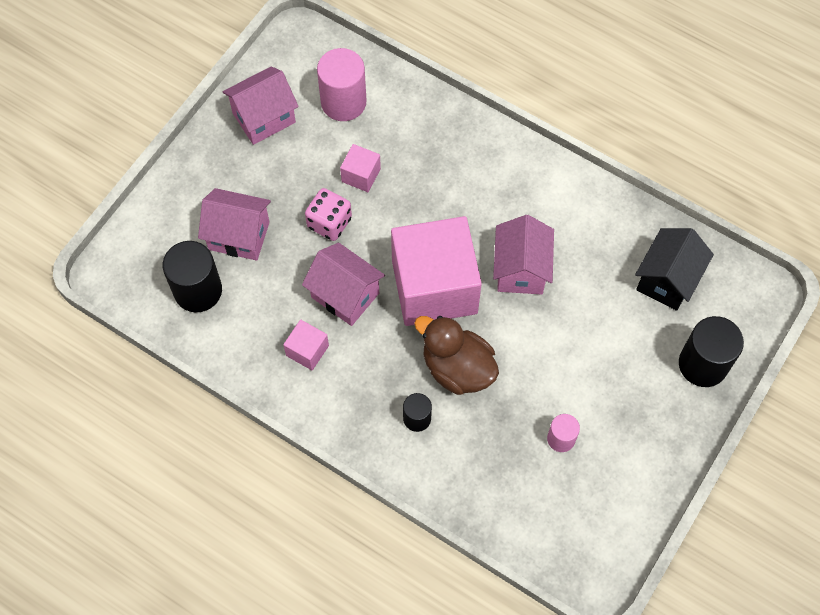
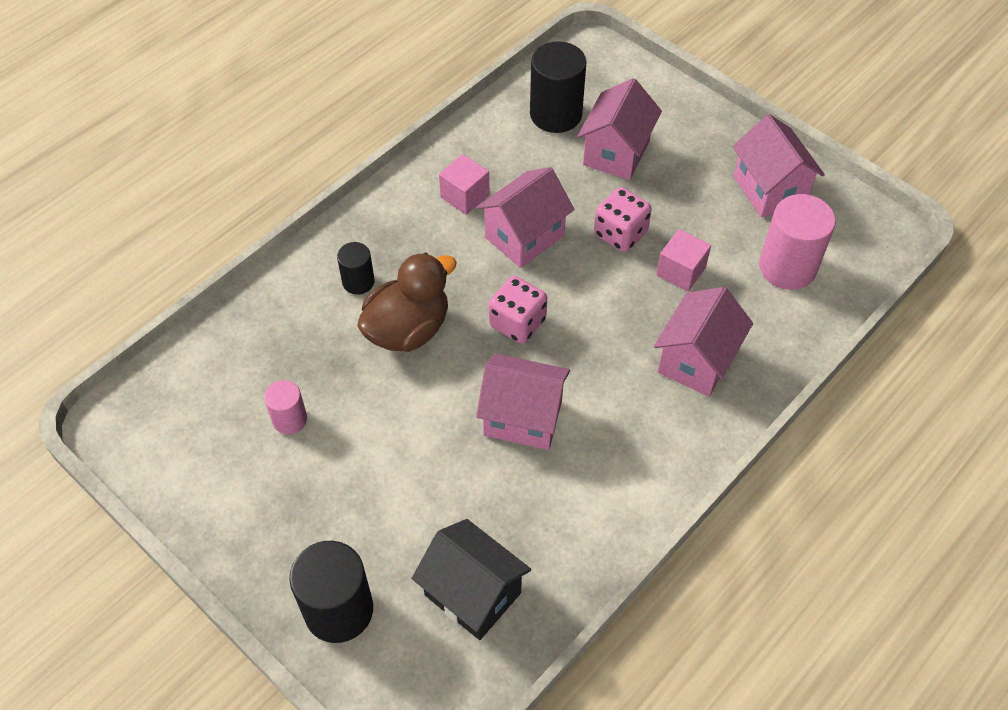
camera: 100 degrees right, 10 degrees down
(434, 287) = (517, 323): pink cube -> pink dice
(444, 158) = (696, 361): none -> pink house

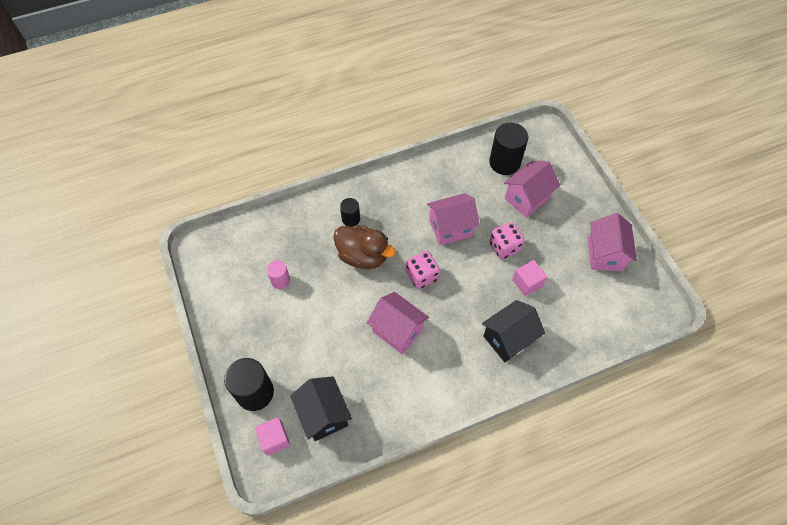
camera: 25 degrees right, 5 degrees up
(408, 329) = (363, 256): brown duck -> brown duck turned 45 degrees clockwise
(465, 196) = (430, 192): pink cube -> pink cube (274, 439)
(696, 361) = (508, 338): pink house -> black house
(787, 267) = (590, 305): pink cylinder -> none

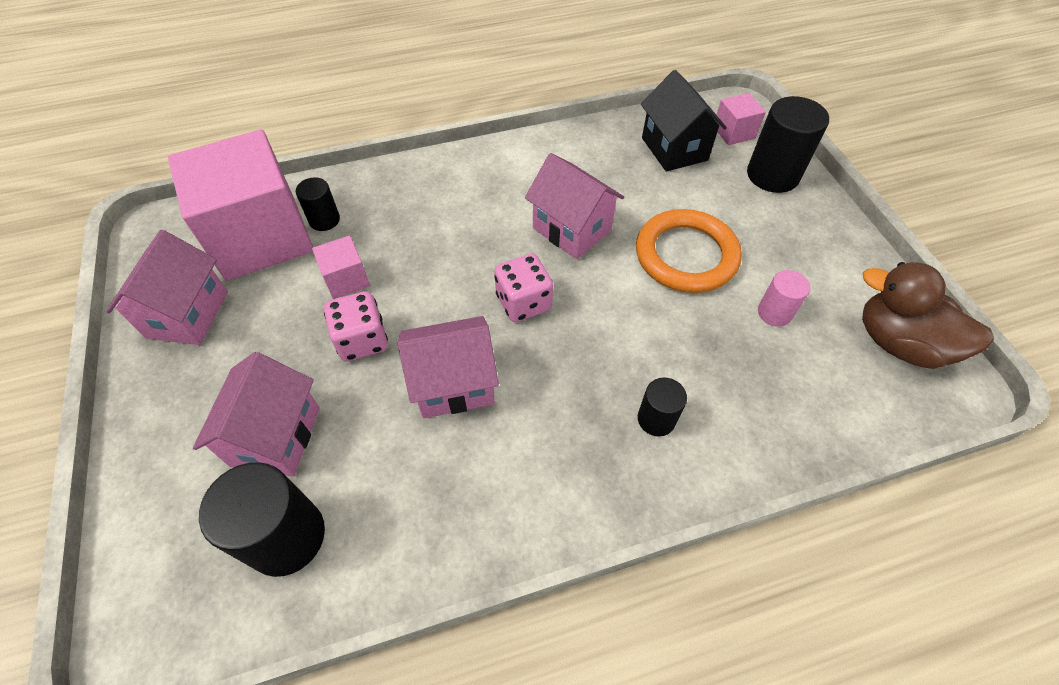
camera: 175 degrees left, 5 degrees down
(326, 316) = (686, 255): none -> orange ring
(363, 256) = (628, 344): brown duck -> brown duck (899, 343)
(508, 338) = (406, 209): black house -> none
(527, 198) = (276, 436): pink house -> pink house turned 45 degrees counterclockwise
(558, 325) = (324, 220): none -> black cylinder
(592, 308) = (261, 237): none -> pink cube

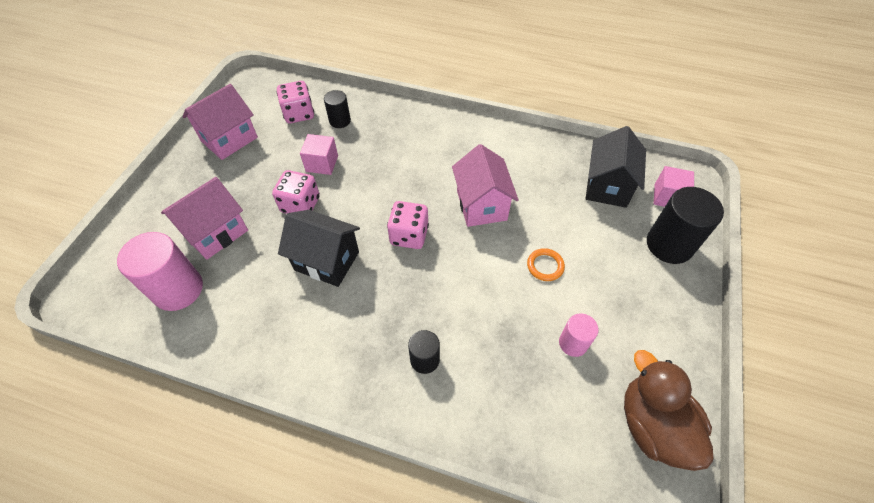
camera: 35 degrees right, 0 degrees up
(261, 237) = (299, 114): pink cube -> pink dice
(286, 537) = (178, 289): black cylinder -> pink cylinder
(454, 384) = (326, 261): pink house -> black house
(686, 255) = (545, 266): orange ring -> orange ring, size x0.44

